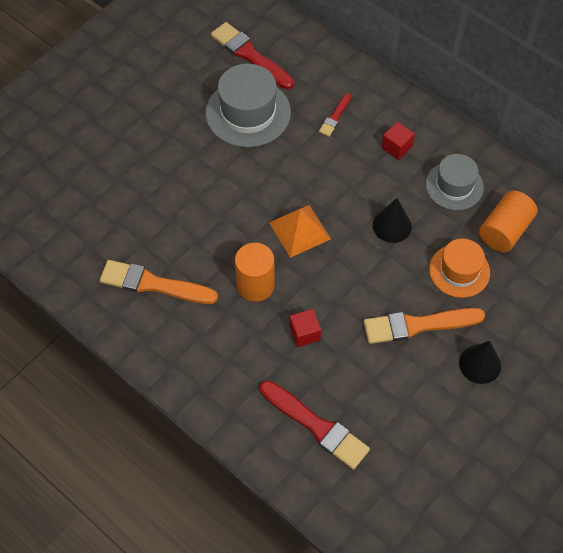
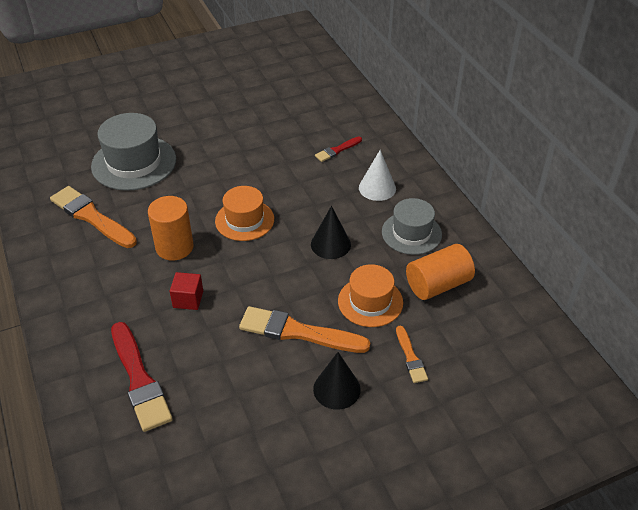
camera: 25 degrees right, 15 degrees down
(248, 113) = (265, 126): grey hat -> grey hat (134, 163)
(250, 55) = (296, 90): red brush -> none
(299, 230) = (244, 220): orange pyramid -> orange hat
(396, 147) = (377, 188): red cube -> white cone
(520, 310) = (410, 357): none -> orange brush

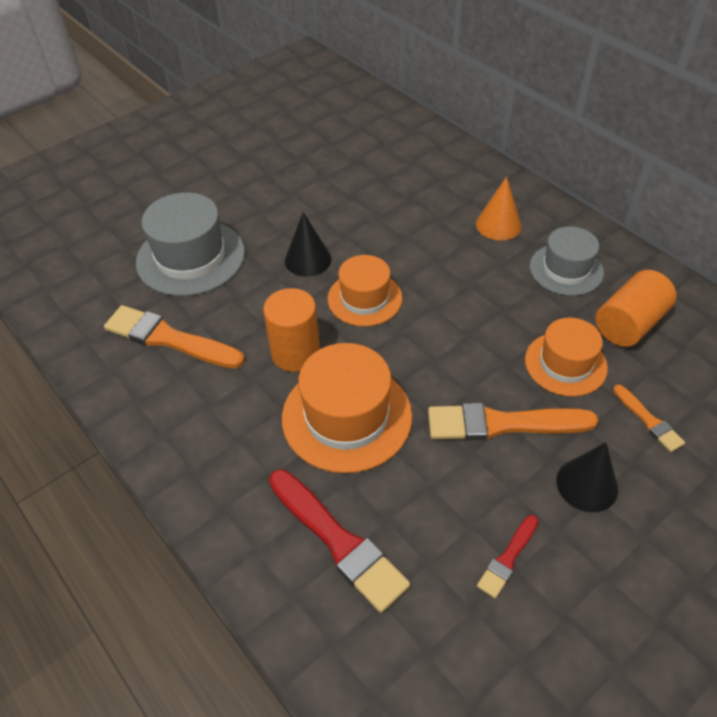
camera: 15 degrees left, 5 degrees up
(188, 299) = (346, 416): red cube -> orange hat
(330, 244) = (482, 304): black cone -> black cone (308, 260)
(337, 150) = (429, 190): red brush -> red brush (508, 558)
(377, 188) = (498, 225): white cone -> orange cone

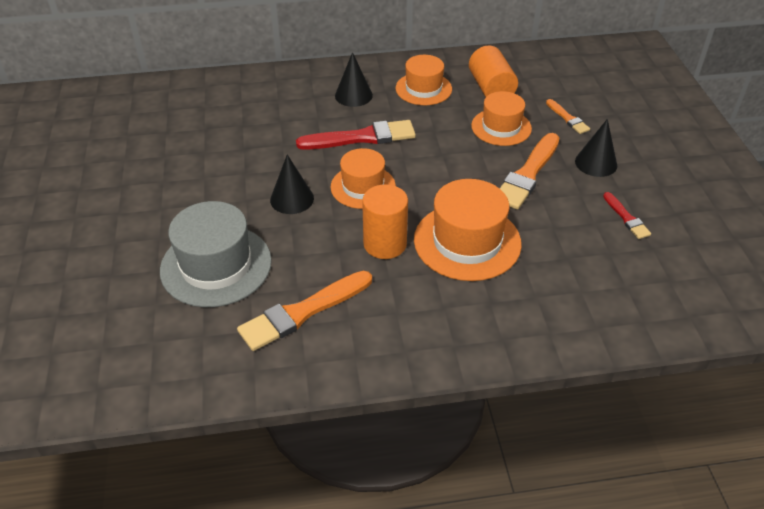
camera: 60 degrees left, 5 degrees down
(338, 541) = (568, 288): red brush -> red brush (362, 137)
(498, 225) = (353, 95): orange cone -> black cone
(566, 269) = (423, 89): grey hat -> orange hat
(648, 420) = (568, 118): orange brush -> orange brush turned 60 degrees clockwise

